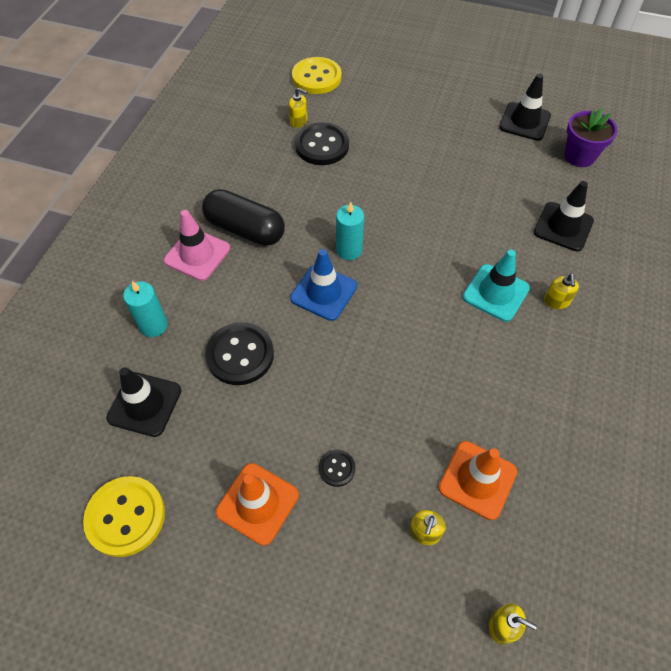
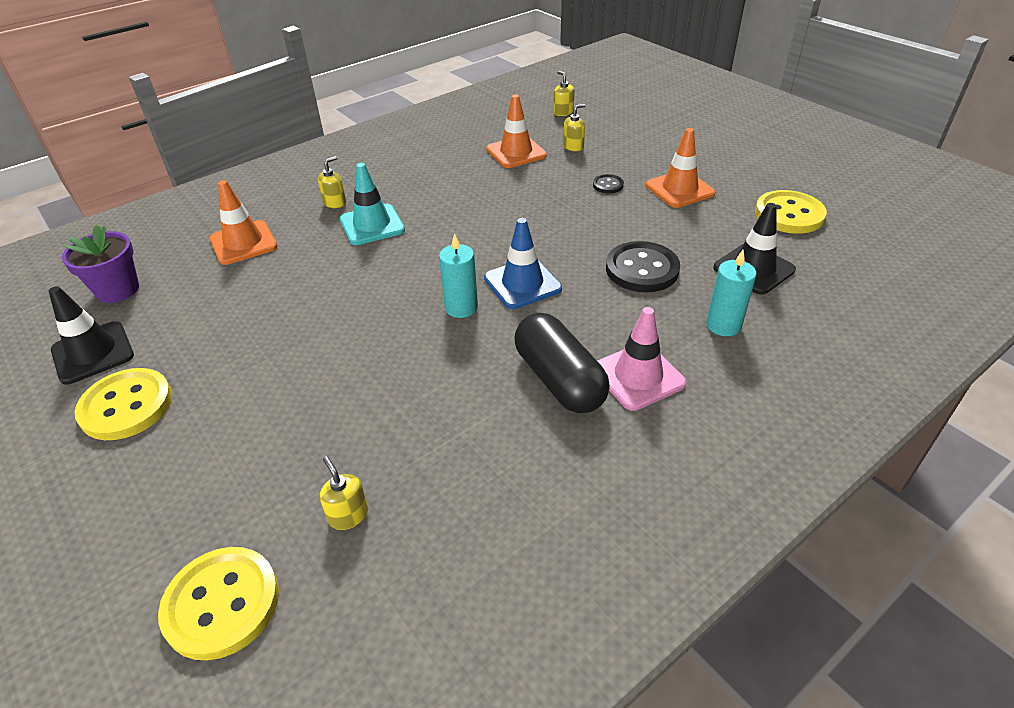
camera: 145 degrees left, 15 degrees down
(322, 146) = (360, 449): black button -> none
(462, 110) = (126, 406): none -> yellow button
(563, 227) = (243, 243): black traffic cone -> orange traffic cone

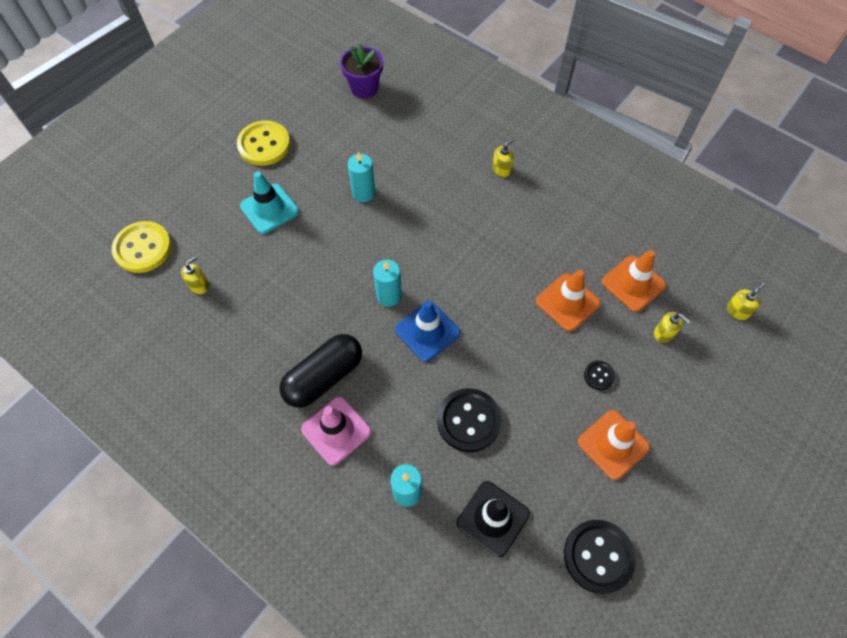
camera: 75 degrees right, 20 degrees up
(93, 353) = (304, 106): black traffic cone -> none
(243, 243) = (432, 132): orange traffic cone -> orange traffic cone (567, 302)
(293, 311) = (363, 193): none -> turquoise candle
(335, 203) = (501, 169): yellow soap dispenser -> yellow soap dispenser turned 60 degrees counterclockwise
(372, 225) = (478, 205): turquoise traffic cone -> turquoise traffic cone (269, 209)
(789, 214) = (598, 556): yellow button -> black button

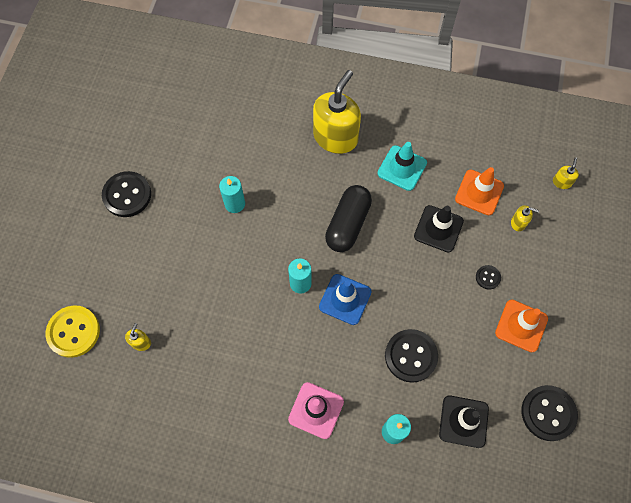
camera: 25 degrees left, 5 degrees up
(264, 145) = (127, 195): yellow button -> black button
(269, 209) = (163, 251): turquoise traffic cone -> turquoise traffic cone (402, 168)
(323, 377) = (284, 372): black capsule -> black capsule (347, 224)
(364, 88) = (185, 108): purple flower pot -> none
(501, 169) = (335, 137): yellow soap dispenser -> yellow soap dispenser, size x2.46
(567, 302) = (438, 229): orange traffic cone -> black traffic cone

